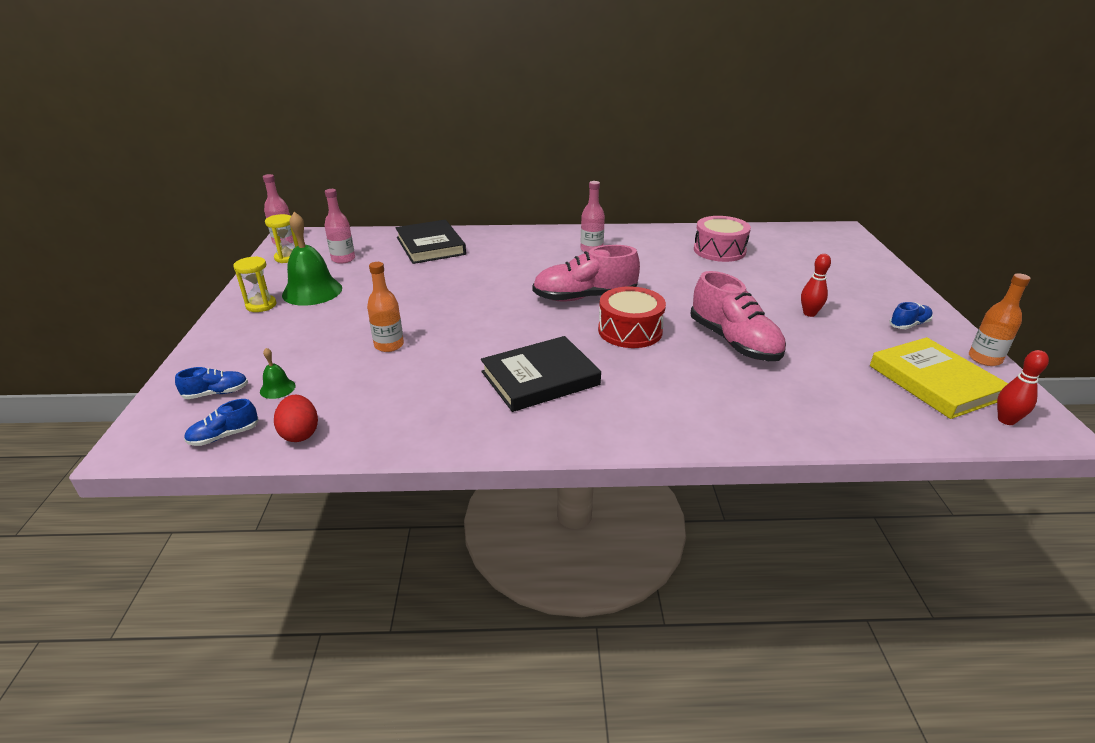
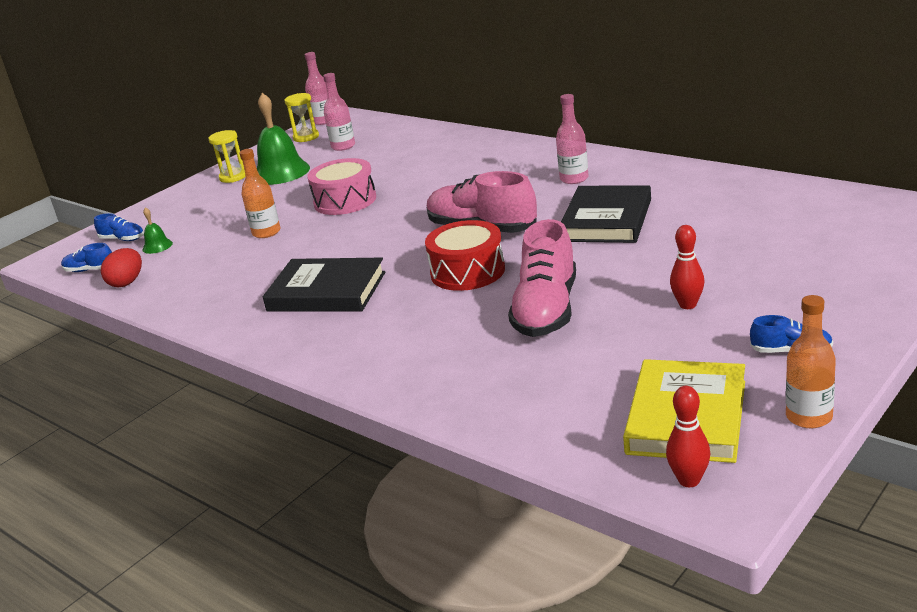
camera: 45 degrees right, 5 degrees down
(430, 246) = (430, 146): black book -> black book (607, 220)
(719, 250) = (720, 208): pink drum -> pink drum (345, 201)

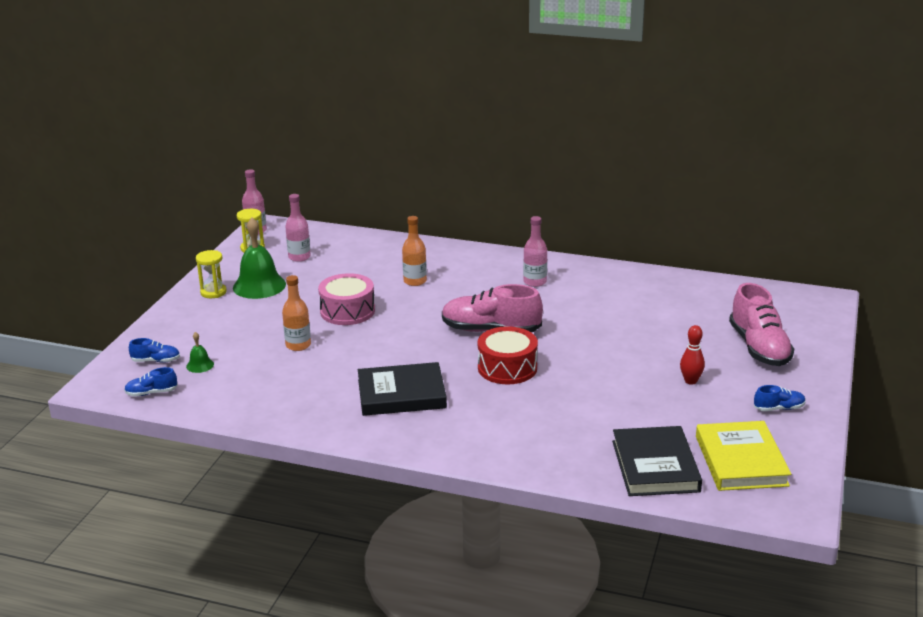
camera: 25 degrees left, 0 degrees up
(127, 282) = (203, 401): red egg -> none
(546, 310) = (592, 394): pink shoe -> pink shoe (759, 348)
(607, 220) = (586, 317): black book -> black book (655, 466)
(689, 480) = (768, 501): red bowling pin -> none
(809, 417) = (815, 451): orange bottle -> orange bottle (415, 281)

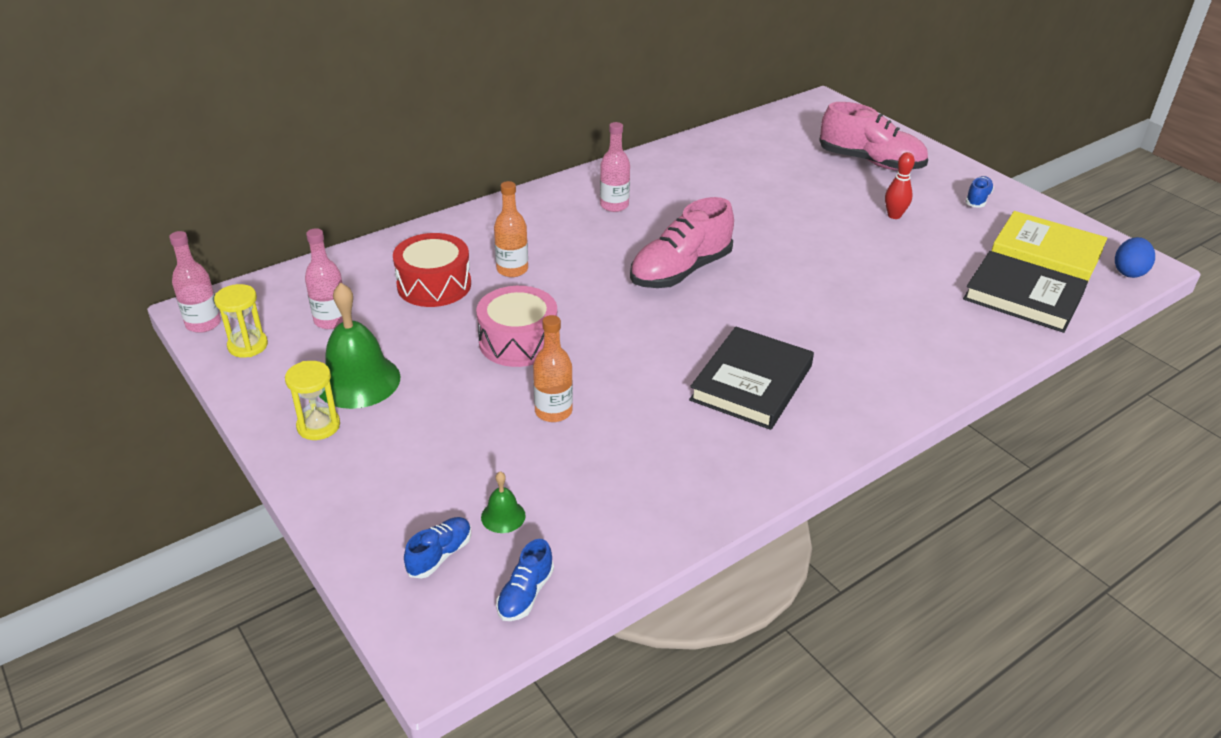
camera: 55 degrees left, 10 degrees up
(507, 368) = (768, 295): red drum -> red drum (434, 285)
(773, 507) = (1128, 272): none -> blue egg

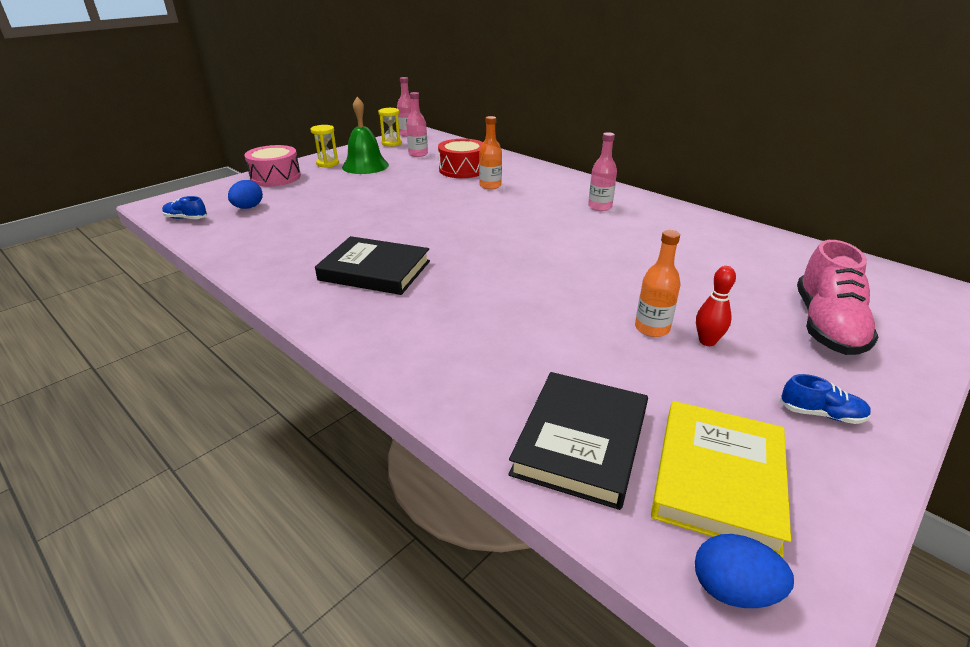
camera: 80 degrees right, 5 degrees down
(440, 555) = (223, 198): blue shoe -> none
(503, 516) = (248, 207): green bell -> blue egg
(518, 341) = (409, 195): pink drum -> pink drum (275, 177)
(553, 411) = (339, 211): orange bottle -> orange bottle (652, 328)
(680, 271) = (519, 236): pink shoe -> none

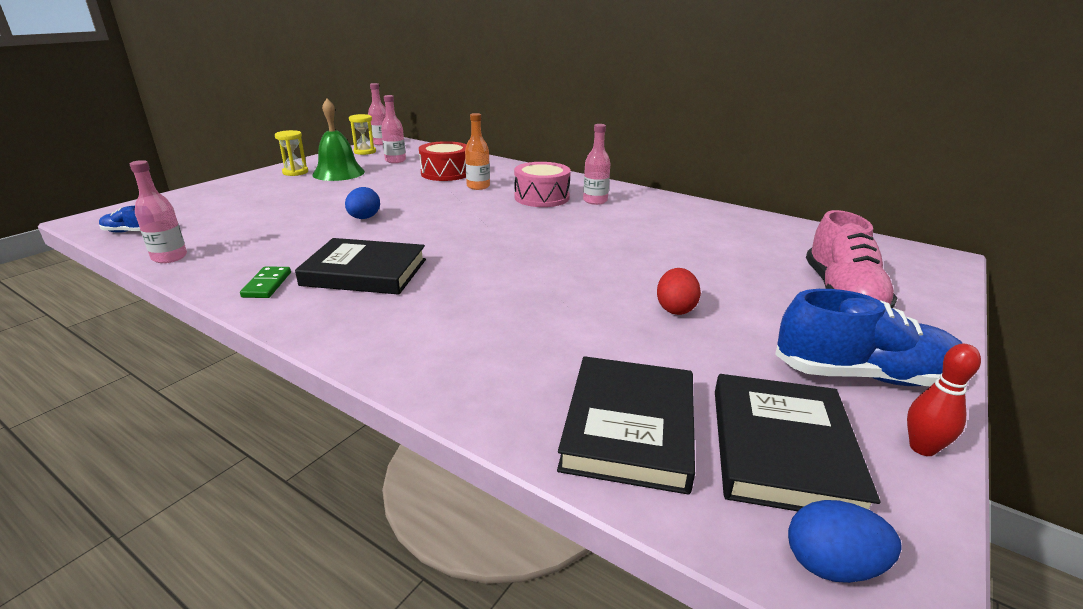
camera: 10 degrees left, 5 degrees down
(216, 245) = (169, 257): none -> pink bottle
(248, 207) = (206, 218): blue egg -> blue egg (364, 218)
(275, 177) = (236, 187): pink drum -> pink drum (542, 197)
(291, 277) = (267, 285): none -> green domino
(652, 328) = (675, 309): orange bottle -> red egg
(707, 341) = (733, 317): red bowling pin -> red bowling pin (922, 448)
(717, 478) = (781, 449): yellow book -> black book
(821, 414) = (863, 376): blue shoe -> blue shoe, size x2.12

